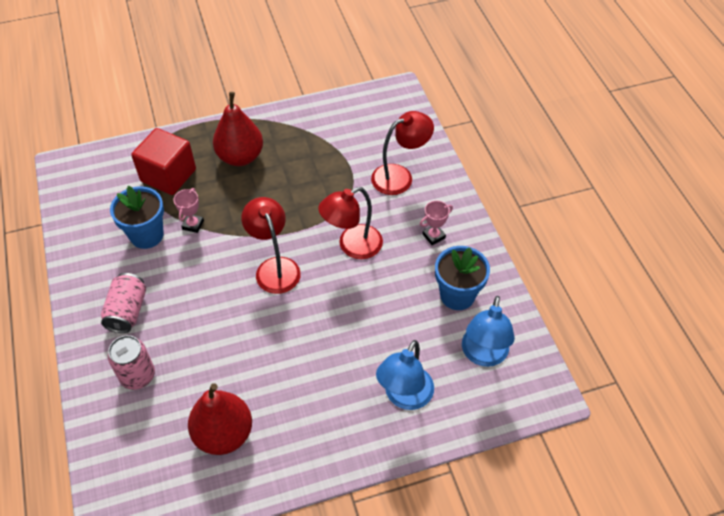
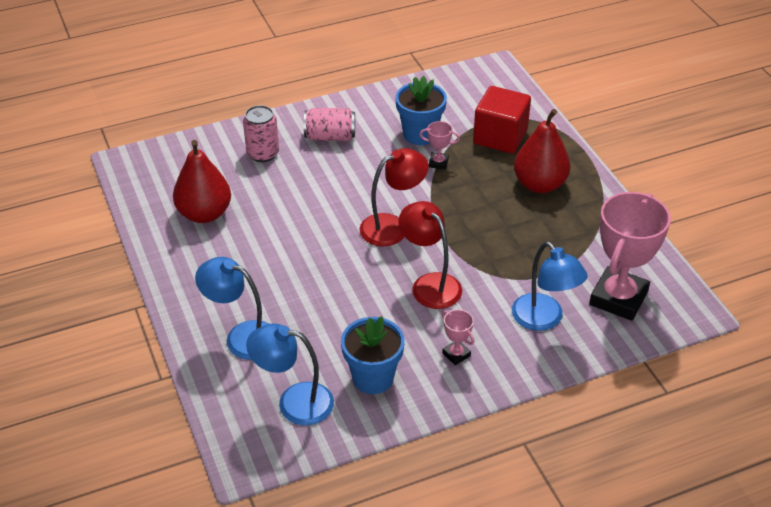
camera: 85 degrees right, 10 degrees down
(381, 129) = (618, 298): none -> pink trophy
(400, 176) = (544, 319): red lamp -> blue lamp

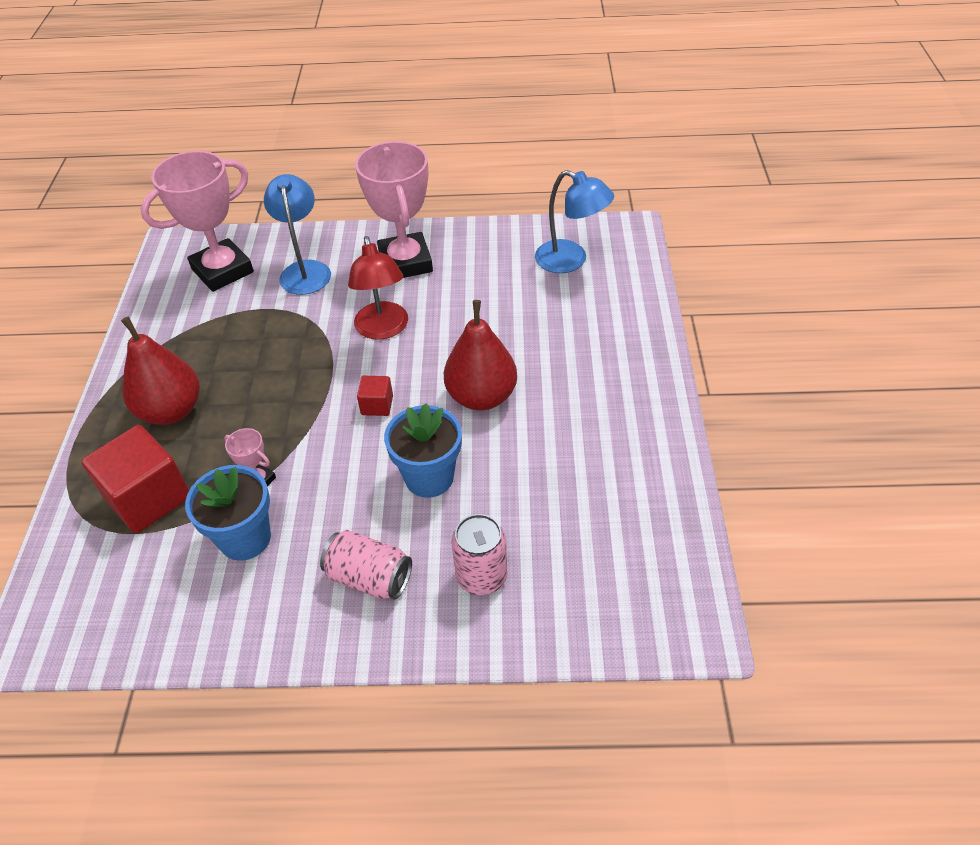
camera: 155 degrees left, 5 degrees up
(204, 214) = (598, 493): red pear -> red pear (481, 397)
(242, 337) = (599, 327): blue lamp -> none
(373, 378) = (491, 262): blue flower pot -> blue flower pot (429, 477)
(392, 226) = (377, 405): red lamp -> red cube
(456, 354) = (405, 262): pink trophy -> pink trophy, size x2.33

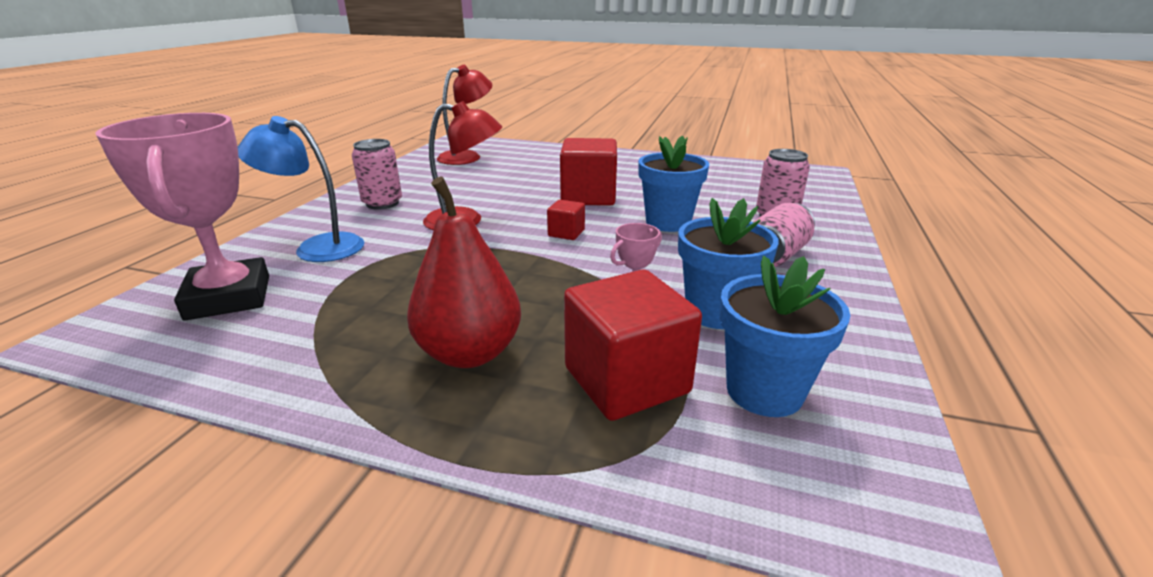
camera: 75 degrees left, 20 degrees down
(141, 576) = (764, 391): none -> blue flower pot
(405, 262) = (382, 203): pink trophy -> pink can
(481, 397) = (588, 196): red pear -> red cube
(571, 260) = (467, 156): blue lamp -> red lamp

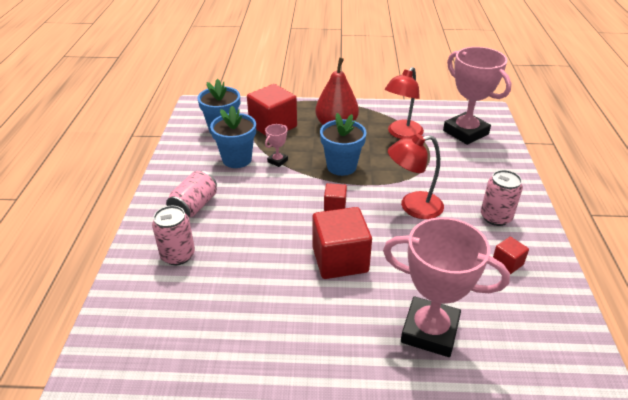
camera: 165 degrees right, 10 degrees up
(317, 247) = (474, 167): blue lamp -> none
(426, 180) = (507, 263): none -> red cube
(467, 156) = (527, 332): red lamp -> red lamp (401, 134)
(539, 163) = (429, 331): none -> pink trophy
(668, 222) = (265, 231): blue flower pot -> blue flower pot (341, 166)

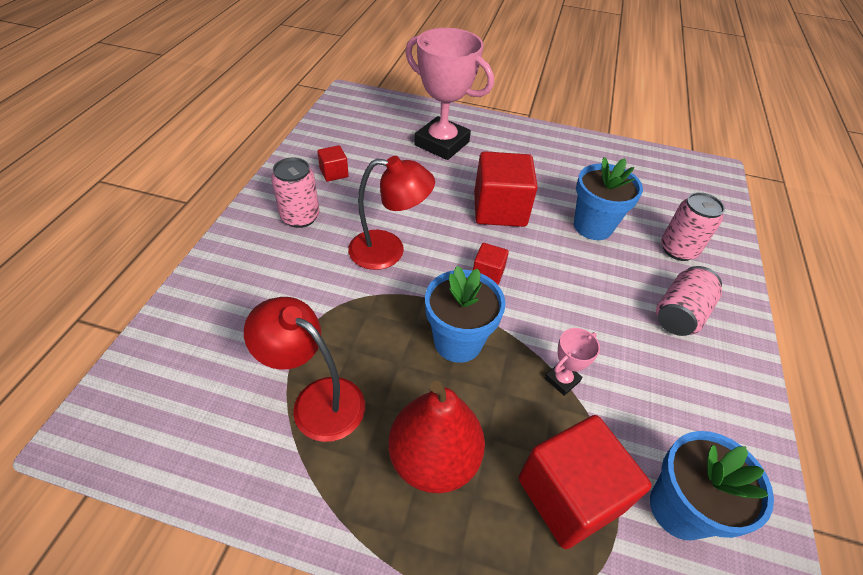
camera: 170 degrees left, 10 degrees up
(237, 159) = (634, 400): blue flower pot -> blue flower pot (593, 226)
(401, 134) = (317, 400): red lamp -> red lamp turned 105 degrees counterclockwise
(465, 132) = (197, 376): pink trophy -> none

